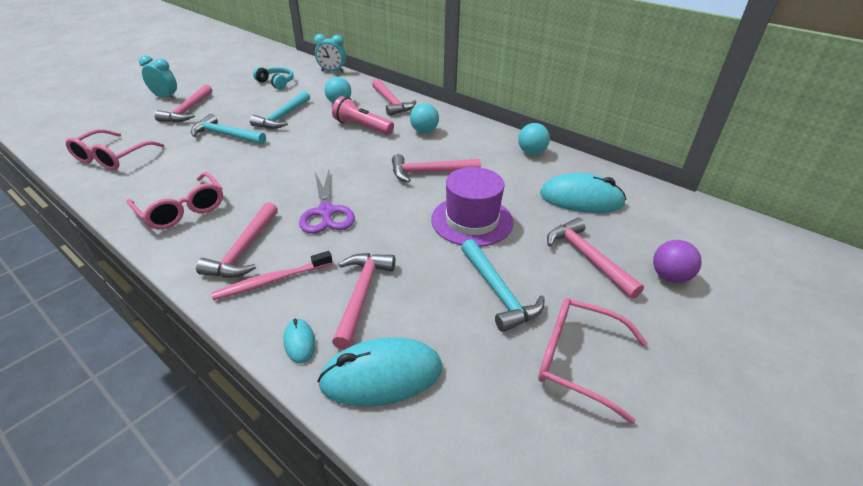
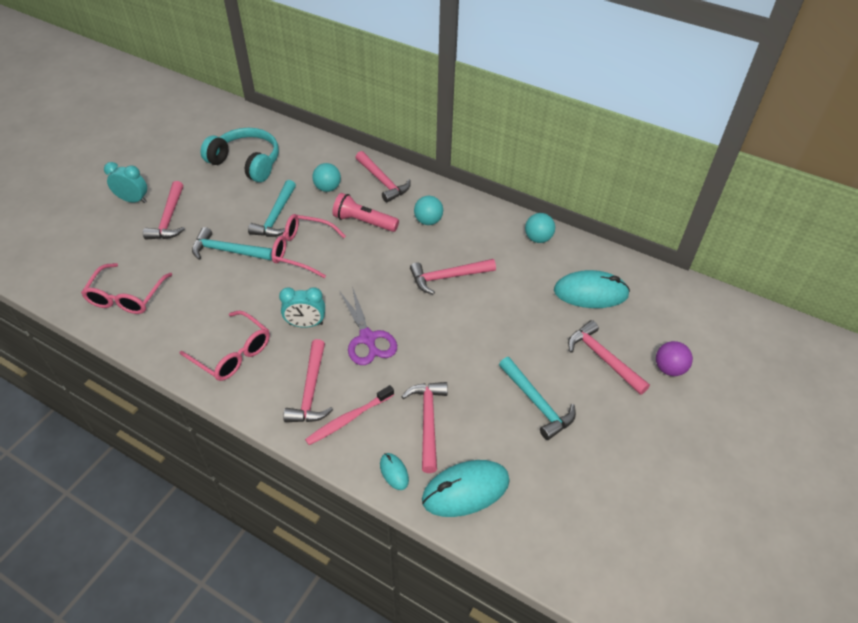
camera: 10 degrees left, 10 degrees up
(276, 83) = (246, 163): turquoise headphones -> turquoise headphones, size x1.72
(332, 71) = (301, 136): turquoise clock -> turquoise clock (306, 324)
(472, 220) = (500, 331): purple hat -> none
(579, 361) = (607, 455): pink glasses -> pink glasses (303, 250)

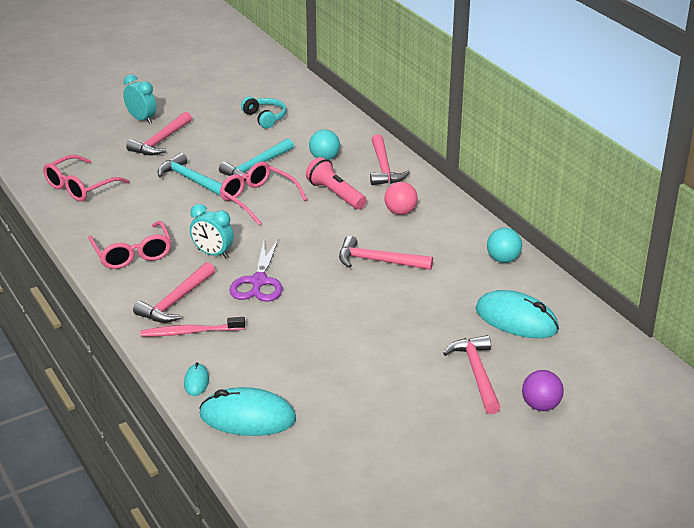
camera: 30 degrees right, 15 degrees down
(246, 163) = (265, 118): turquoise headphones -> turquoise headphones, size x0.58
(428, 221) = (400, 212): turquoise ball -> pink ball
(428, 422) = (258, 359): pink hammer -> none
(537, 403) = (374, 382): turquoise hammer -> none

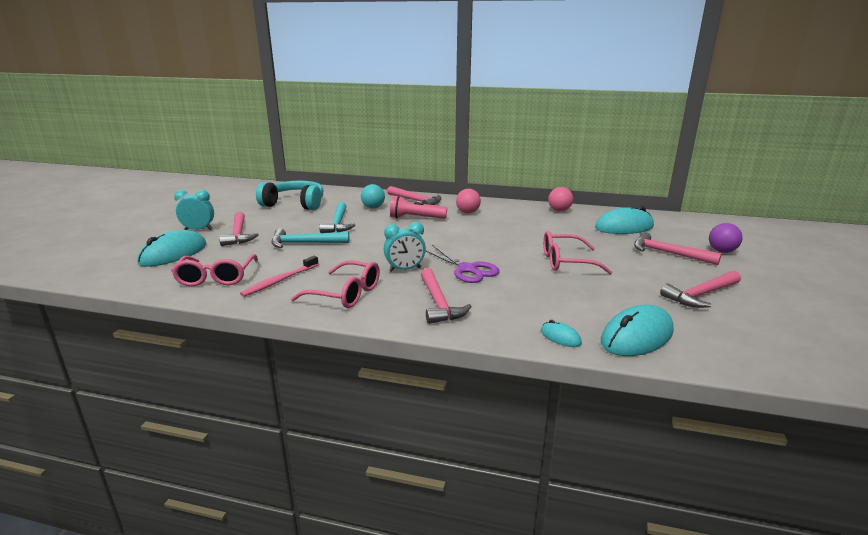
camera: 45 degrees left, 10 degrees down
(88, 143) = (173, 254): none -> turquoise mouse
(190, 332) = (488, 313): pink toothbrush -> pink toothbrush (280, 281)
(258, 199) = (374, 236): pink glasses -> pink glasses (567, 262)
(265, 118) = (295, 204): turquoise headphones -> turquoise headphones, size x1.72
(378, 261) = (507, 233): pink hammer -> pink hammer (701, 295)
(503, 259) = (559, 210): turquoise ball -> pink ball

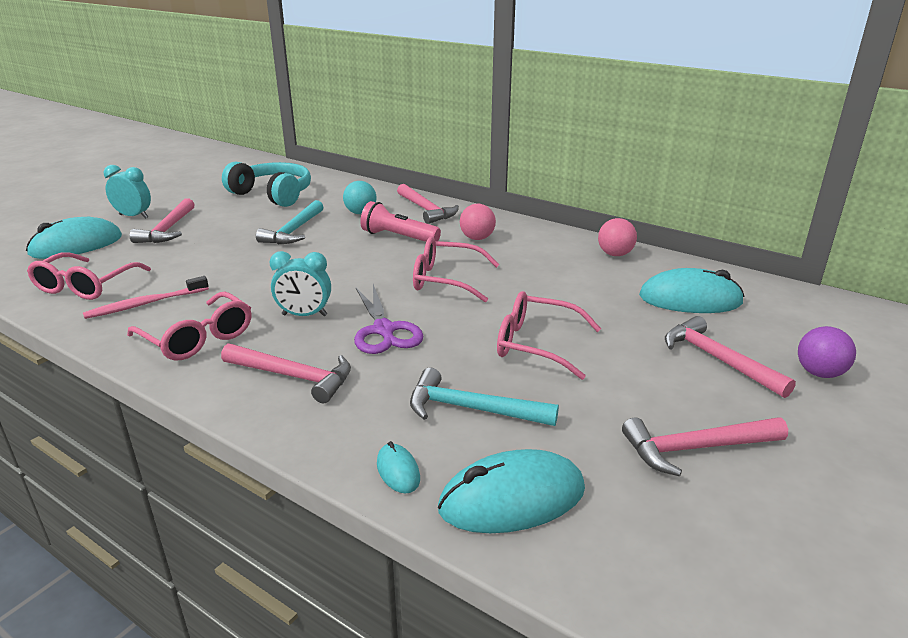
camera: 20 degrees right, 5 degrees up
(305, 243) = (227, 254): turquoise hammer -> turquoise hammer (472, 409)
(439, 303) = (293, 376): pink hammer -> pink hammer turned 75 degrees counterclockwise
(475, 237) = (447, 280): none -> pink glasses

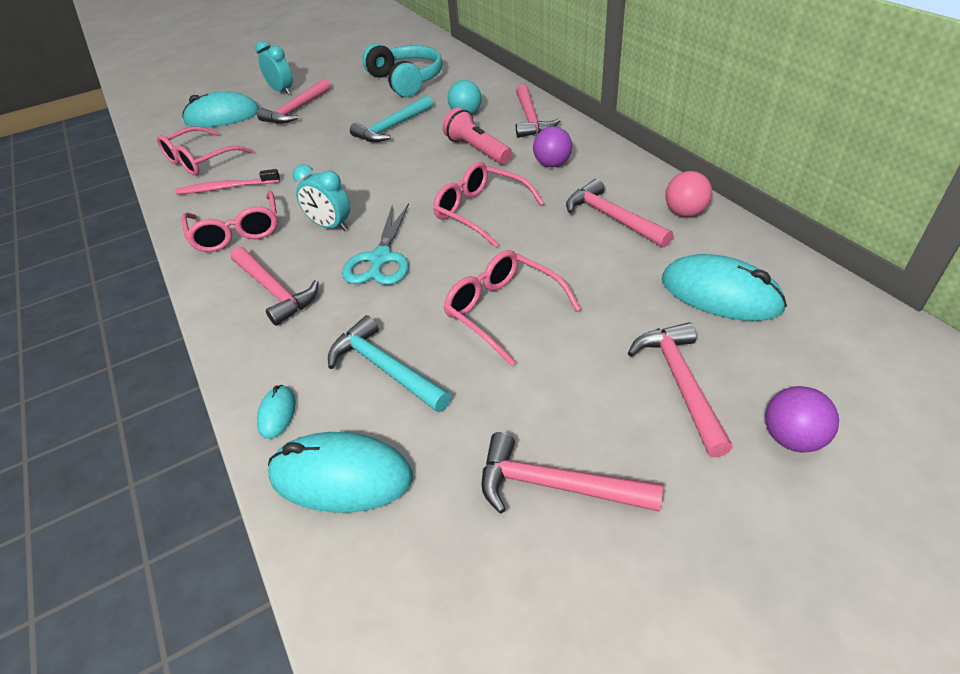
camera: 30 degrees right, 15 degrees up
(384, 330) = (381, 259): purple scissors -> turquoise scissors
(477, 238) = (552, 164): pink ball -> purple ball
(563, 266) = (612, 218): none -> pink hammer

